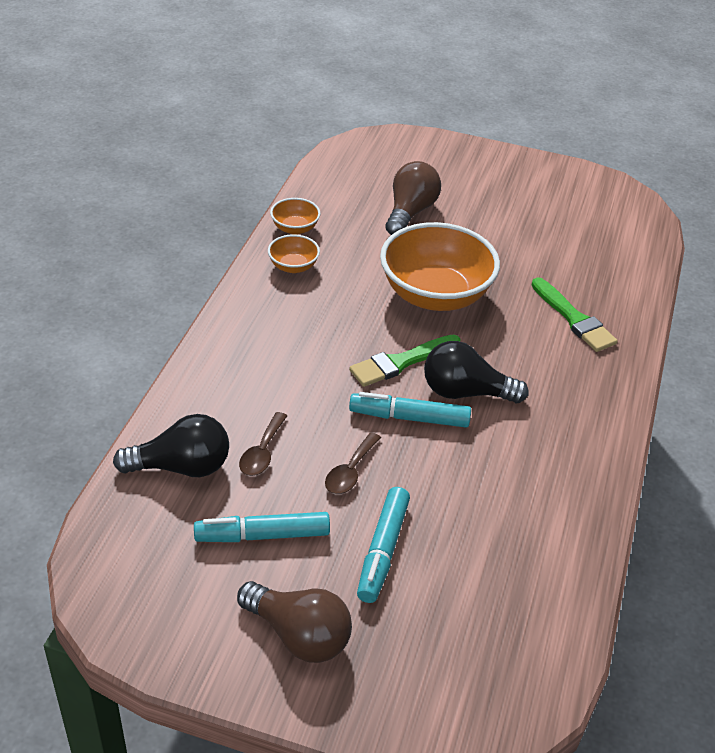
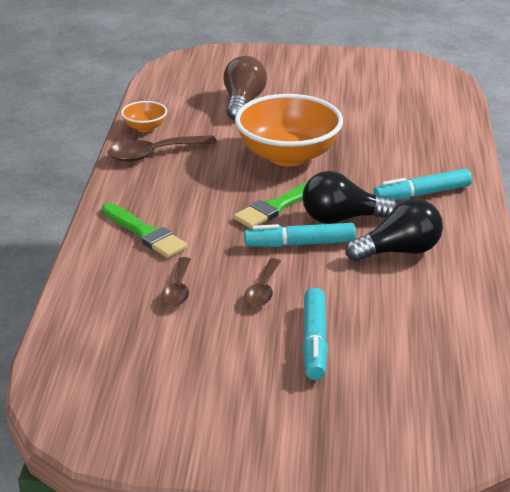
camera: 10 degrees left, 10 degrees down
(181, 467) = (107, 312): black light bulb -> black light bulb (399, 251)
(262, 535) = (201, 349): turquoise marker -> turquoise marker (422, 194)
(293, 266) = (154, 154): orange bowl -> brown spoon
(299, 635) = (263, 416): brown light bulb -> none
(574, 318) = (413, 154): green brush -> green brush (145, 233)

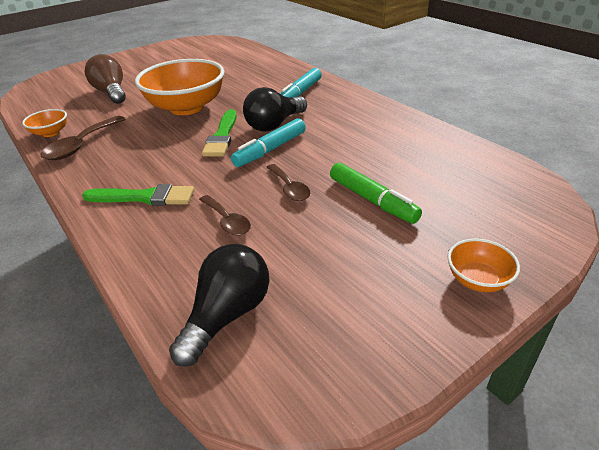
camera: 40 degrees left, 5 degrees up
(292, 450) = (477, 280): none -> orange bowl
(314, 342) = (372, 200): turquoise marker -> green marker
(399, 251) = (335, 125): black light bulb -> black light bulb (227, 315)

